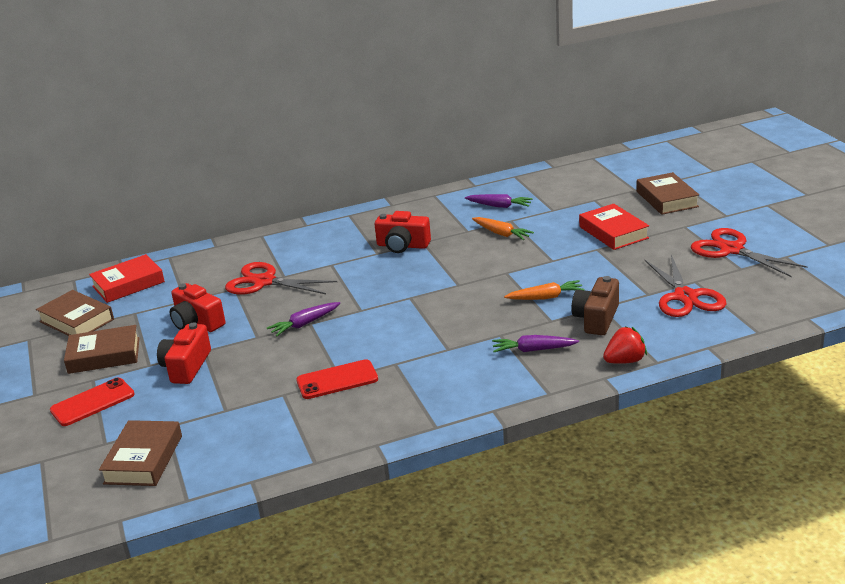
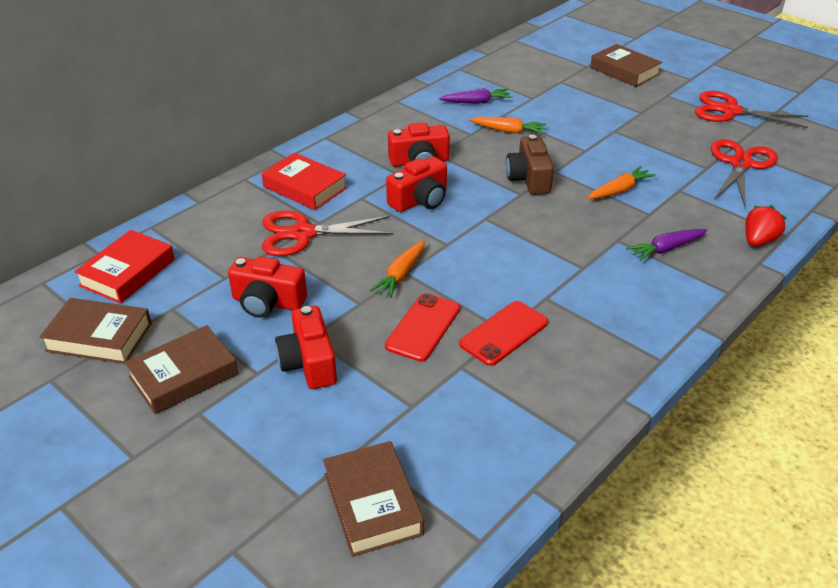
camera: 30 degrees left, 10 degrees up
(92, 402) = (228, 445): red phone -> red phone (423, 327)
(304, 324) = (400, 275): purple carrot -> orange carrot
(373, 274) = (420, 200): none -> red camera
(596, 319) = (688, 203): brown camera -> brown camera (529, 179)
(613, 232) = (612, 111): red book -> red book (305, 187)
(685, 297) = (740, 164): red scissors -> red scissors turned 120 degrees counterclockwise

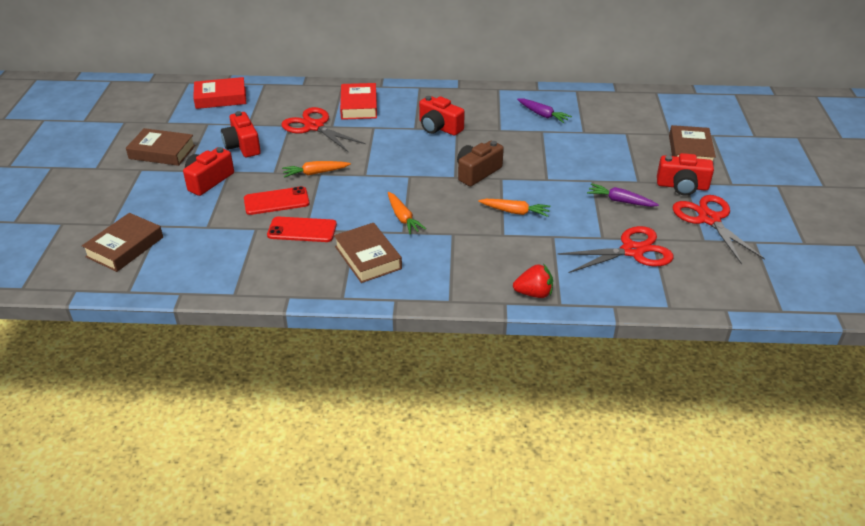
camera: 50 degrees right, 0 degrees up
(99, 337) = (165, 117): brown book -> brown book (368, 257)
(420, 200) = (397, 146): red camera -> red camera (682, 186)
(508, 131) = (524, 141): orange carrot -> orange carrot (403, 218)
(666, 249) = (468, 257): purple carrot -> purple carrot (620, 201)

